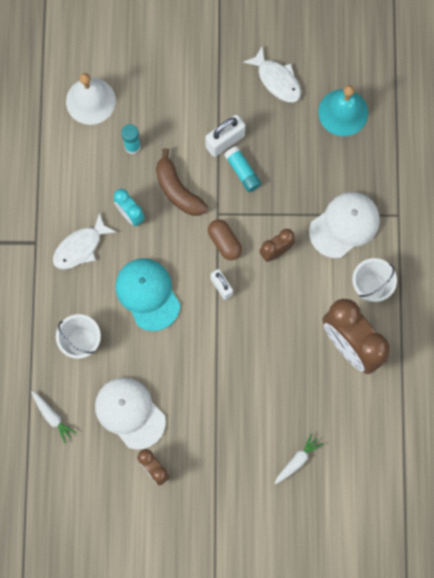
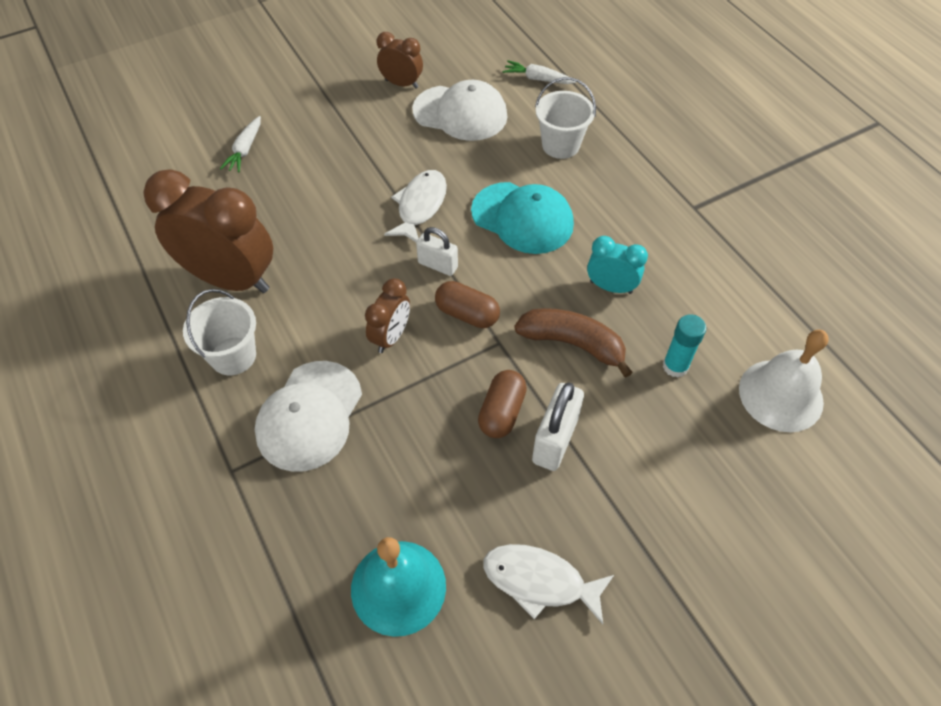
camera: 150 degrees right, 20 degrees down
(80, 247) = (639, 226): white fish -> white fish (420, 206)
(242, 171) = (501, 412): turquoise glue stick -> brown capsule

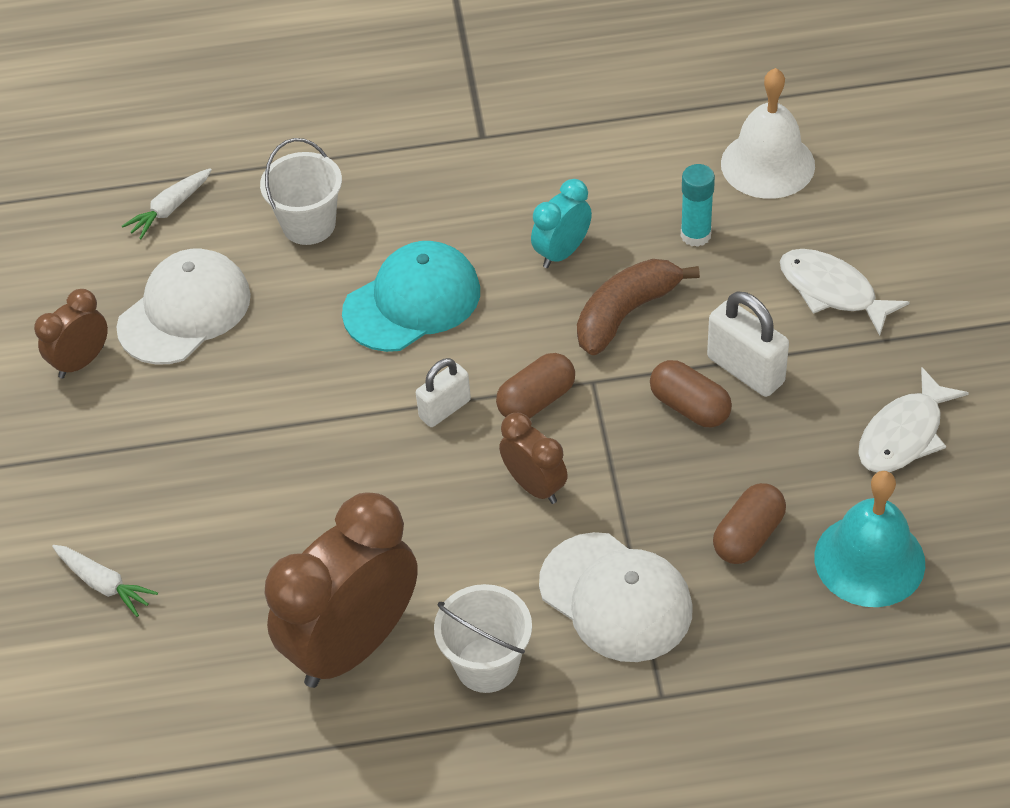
camera: 65 degrees left, 5 degrees down
(392, 488) = (748, 536): none -> brown capsule
(420, 206) = (334, 401): white fish -> white fish (832, 291)

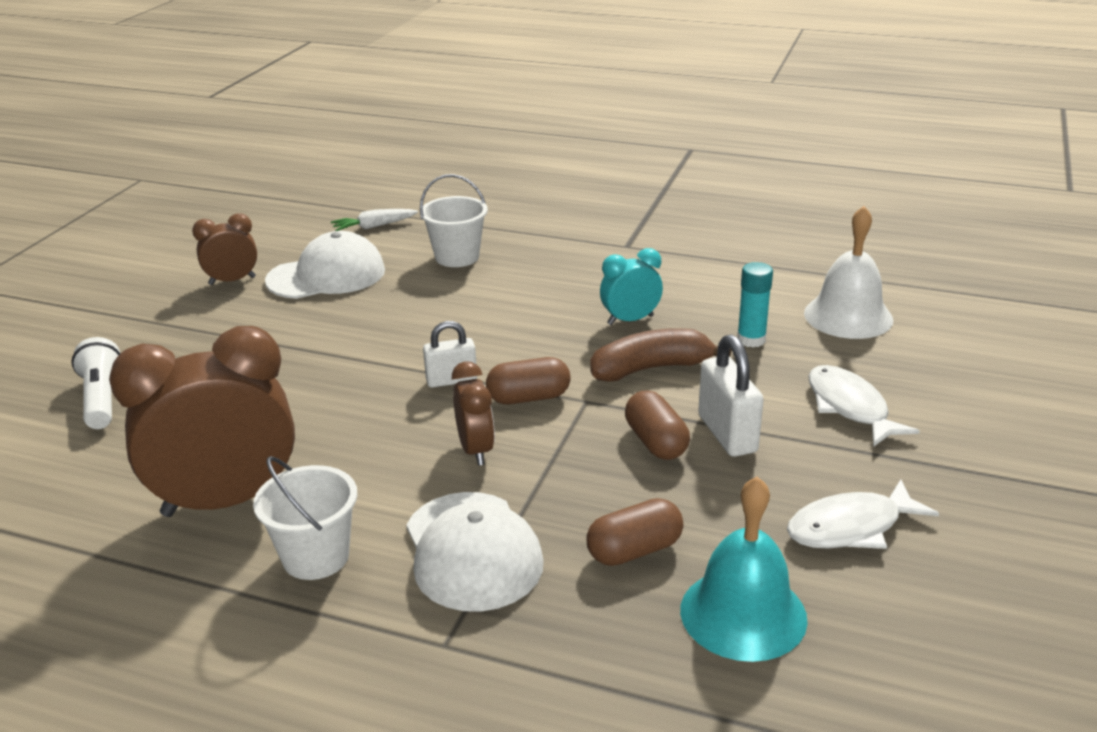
camera: 25 degrees right, 20 degrees down
(104, 584) = (102, 399): white carrot -> white flashlight
(412, 301) = (489, 314): turquoise cap -> none

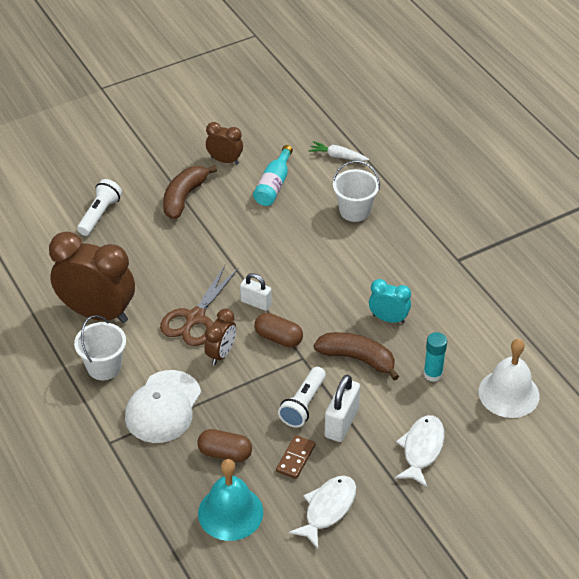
camera: 40 degrees right, 15 degrees up
(216, 332) = (184, 197): none -> brown banana
(326, 275) = (273, 185): white cap -> turquoise bottle
(388, 433) = (195, 318): none -> brown scissors
(656, 442) = (303, 404): brown capsule -> white flashlight
(730, 500) = (295, 458): none -> brown domino
(851, 527) = (327, 509): white fish -> white fish turned 105 degrees clockwise

